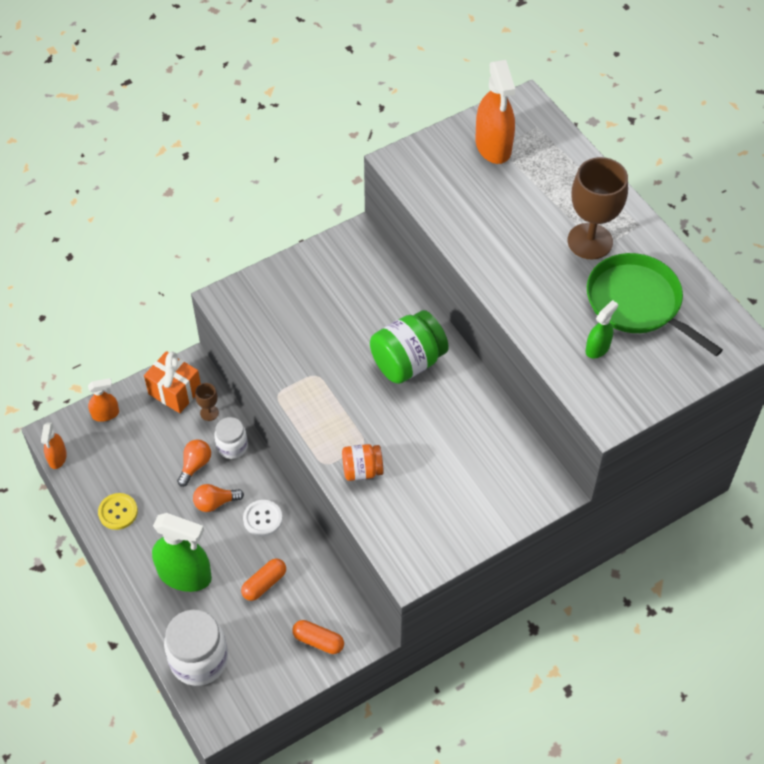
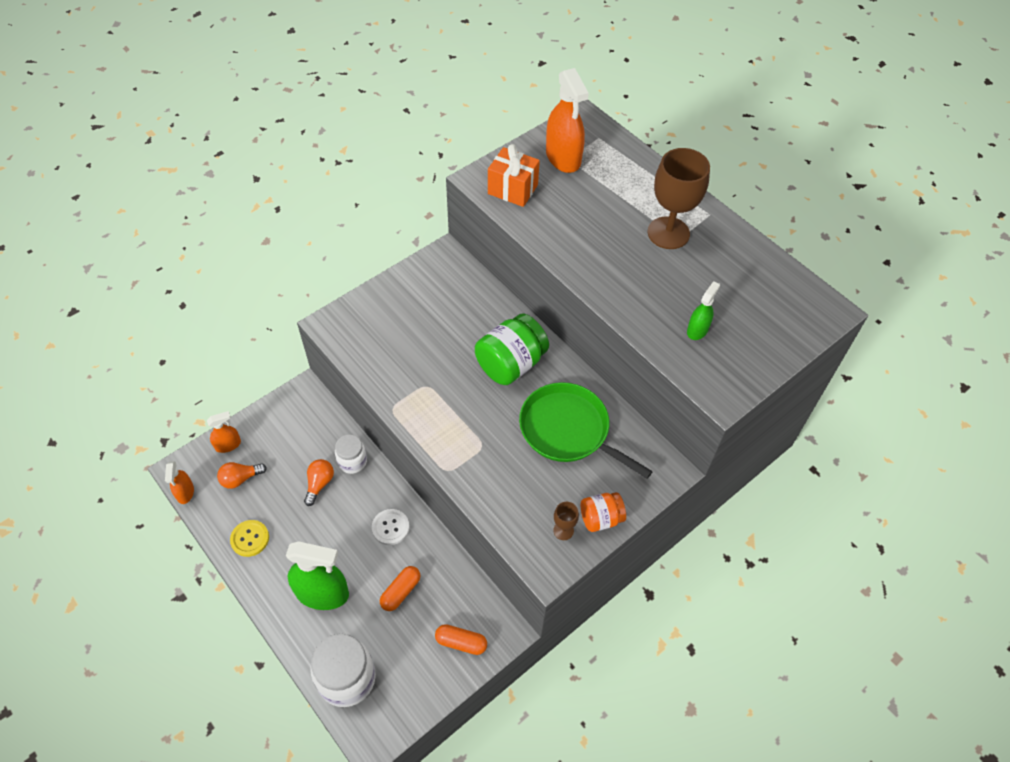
camera: 10 degrees left, 0 degrees up
(175, 391) = (292, 416): orange gift -> orange gift (513, 189)
(209, 413) = (327, 432): brown goblet -> brown goblet (563, 530)
(215, 503) = (343, 518): orange light bulb -> orange light bulb (240, 479)
(362, 470) = (484, 472): orange jar -> orange jar (600, 518)
(637, 303) = (724, 284): green pan -> green pan (568, 430)

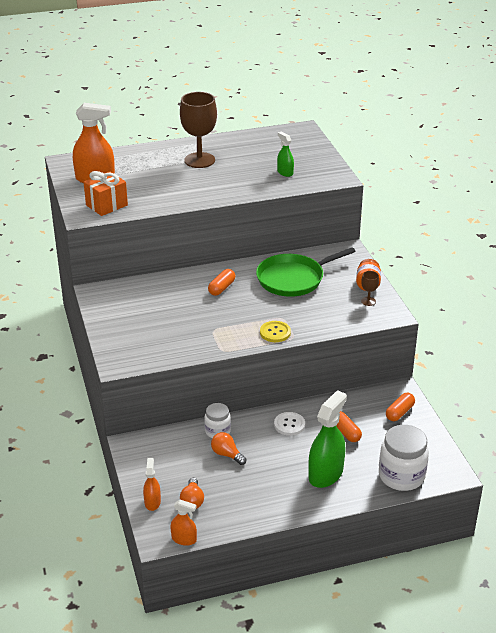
camera: 65 degrees left, 20 degrees down
(250, 539) = (254, 506): yellow button -> yellow button (275, 332)
(511, 364) = (222, 288): green jar -> orange capsule

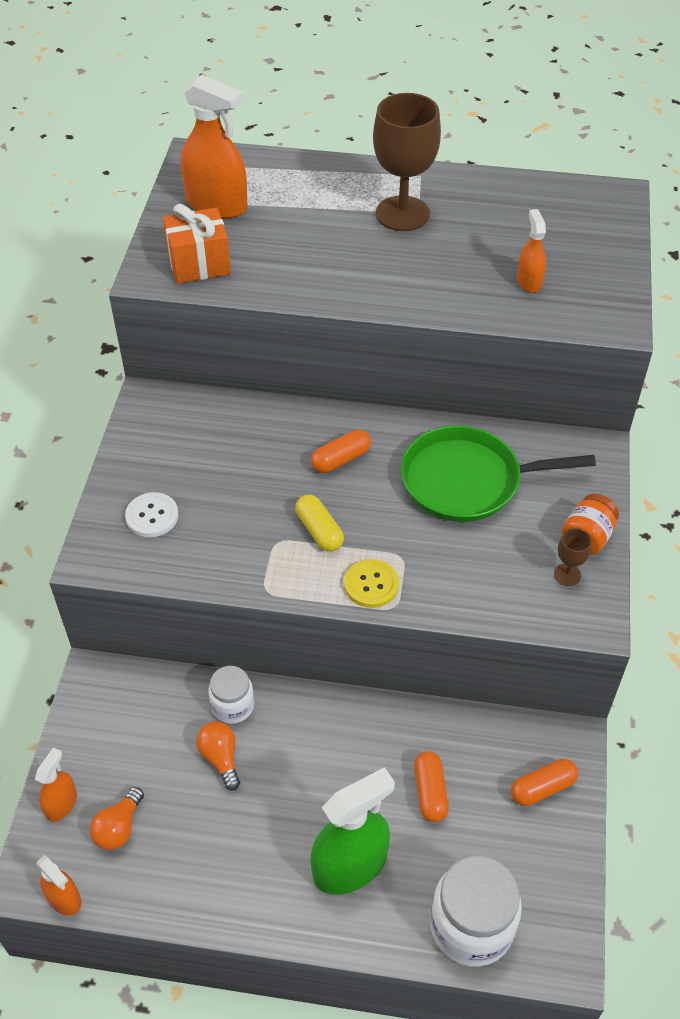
camera: 25 degrees right, 15 degrees up
(232, 319) = (319, 531): none -> yellow capsule
(285, 172) = (529, 281): green spray bottle -> orange spray bottle
(289, 425) = (349, 738): white button -> white button (152, 516)

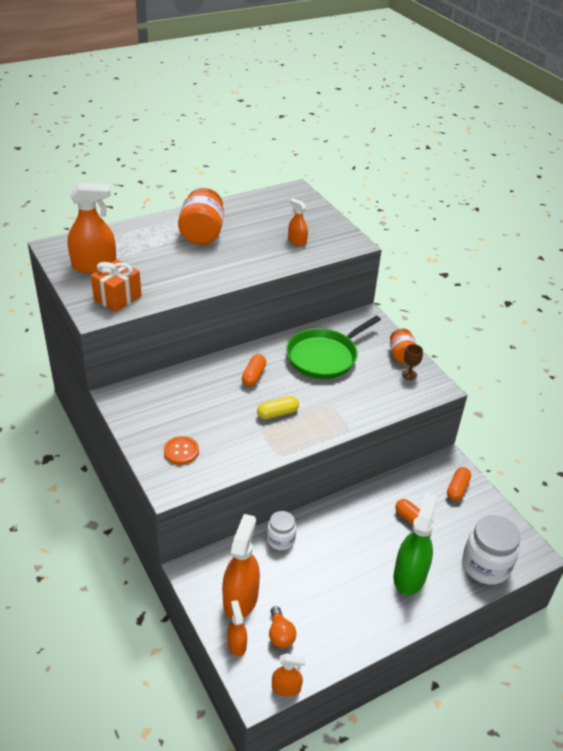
camera: 40 degrees left, 10 degrees down
(116, 750) = (240, 599): none -> orange spray bottle
(152, 516) = (181, 451): white button -> orange button
(220, 758) = (299, 568): orange light bulb -> none
(319, 531) = (277, 413): yellow capsule -> yellow capsule turned 45 degrees counterclockwise
(371, 585) = (328, 424): yellow button -> none
(402, 214) = (202, 234): brown goblet -> orange jar

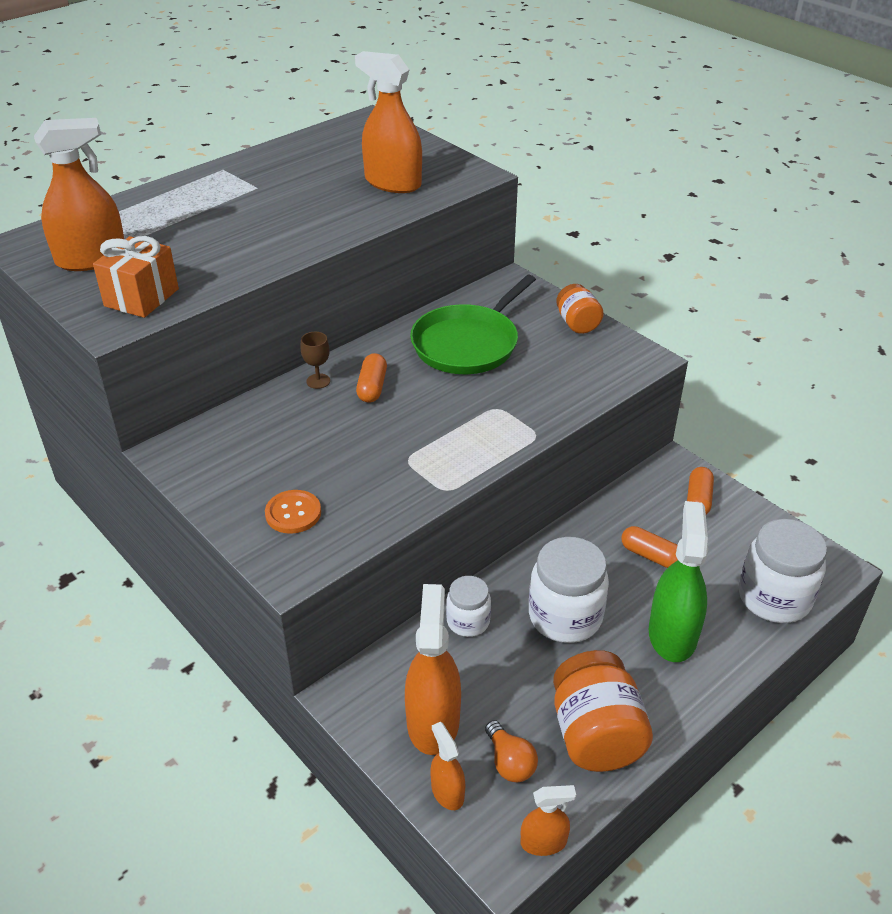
camera: 10 degrees left, 0 degrees up
(202, 234) = (247, 193): orange jar -> orange jar (596, 735)
(277, 413) = (424, 433): yellow capsule -> none
(297, 241) = (392, 183): orange spray bottle -> orange spray bottle, size x1.90
(343, 549) = (565, 616): none -> white jar
(409, 375) = (597, 348): brown goblet -> brown goblet (318, 381)

